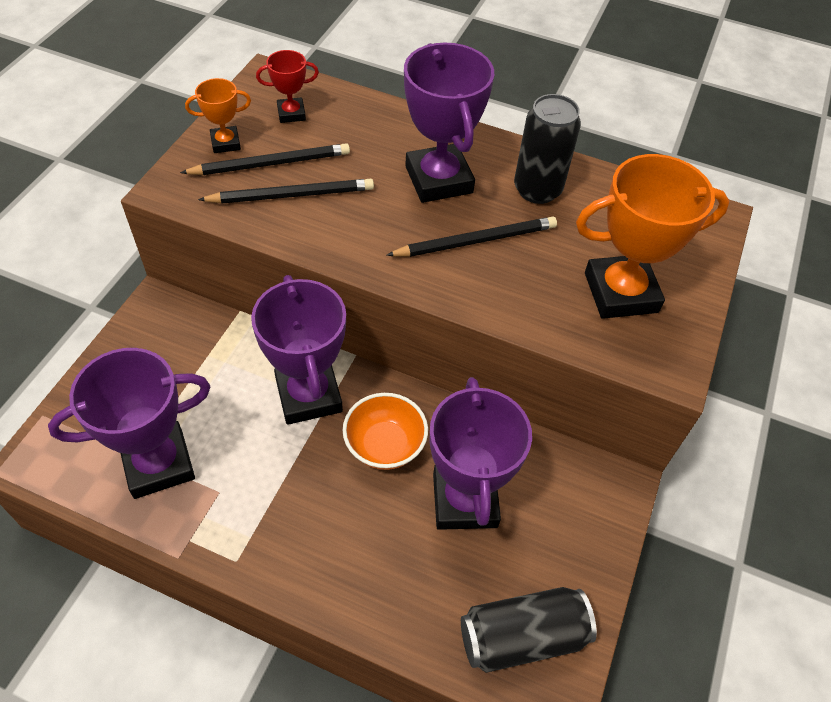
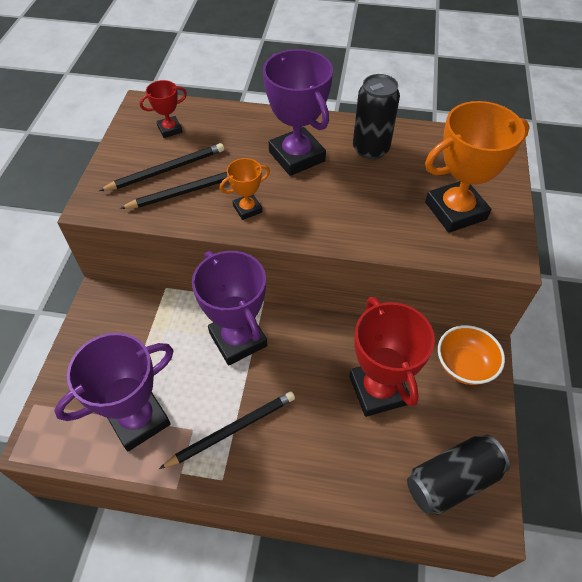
camera: 10 degrees left, 0 degrees up
(225, 143) = (126, 161): orange trophy -> orange trophy (247, 209)
(385, 445) = (306, 363): orange bowl -> orange bowl (464, 366)
(465, 500) = (378, 390): purple trophy -> red trophy
(475, 241) = (339, 196): black pencil -> black pencil (231, 430)

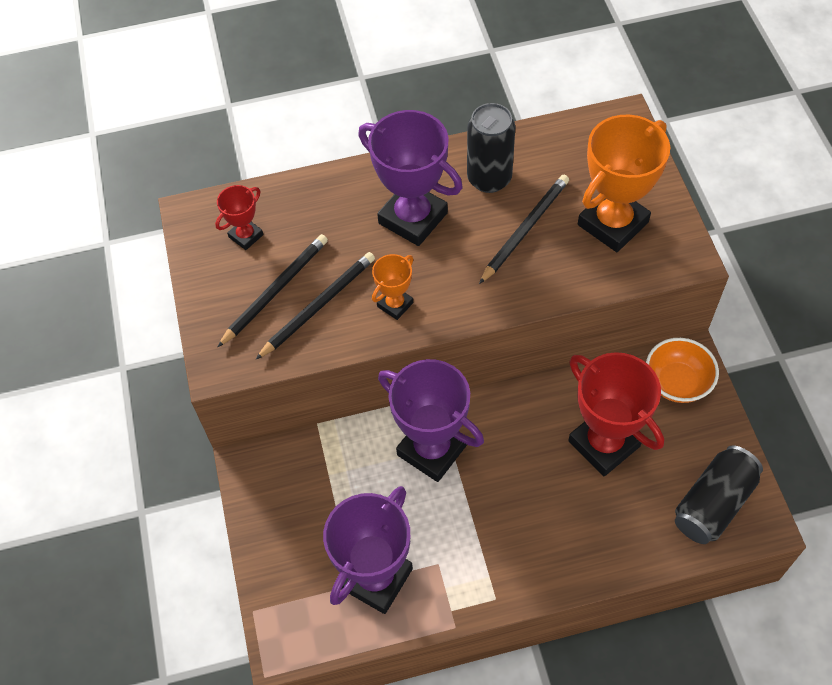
camera: 20 degrees left, 5 degrees up
(231, 430) = (478, 547): black pencil -> black pencil (524, 230)

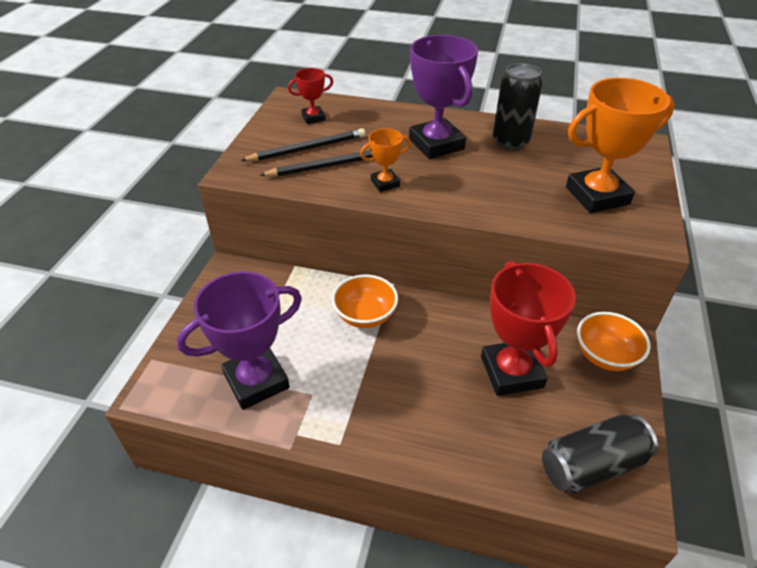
camera: 25 degrees right, 15 degrees down
(432, 449) = (365, 316): purple trophy -> orange bowl
(524, 230) = (519, 176): black pencil -> none

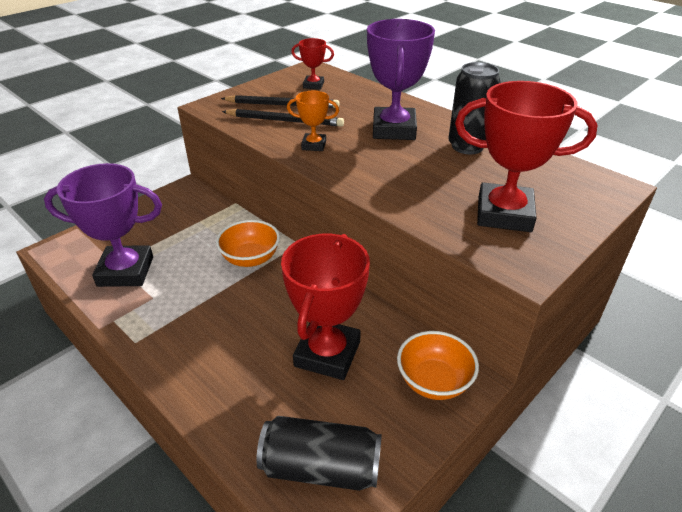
camera: 30 degrees right, 5 degrees down
(597, 196) = (504, 214): orange trophy -> red trophy

